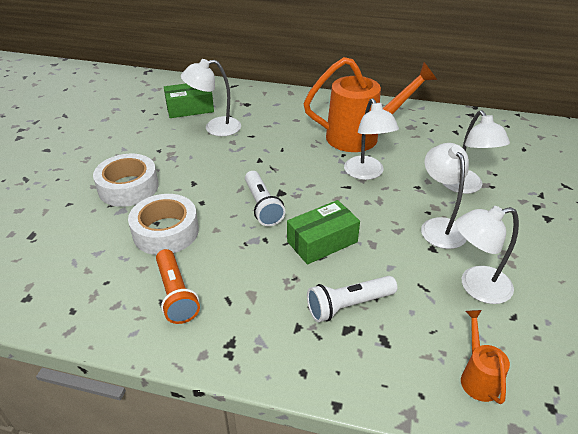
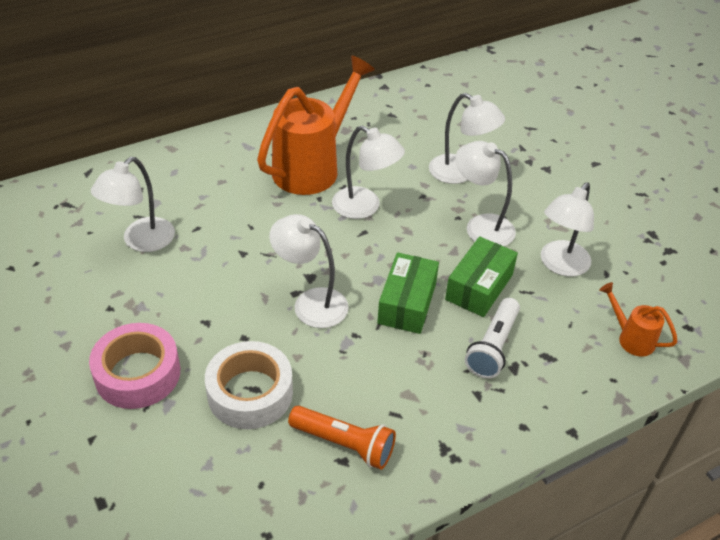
camera: 45 degrees left, 5 degrees up
(128, 187) = (138, 374): white tape -> pink tape
(190, 108) = (73, 232): green box -> green box (479, 287)
(262, 206) = (311, 303): white flashlight -> white lamp

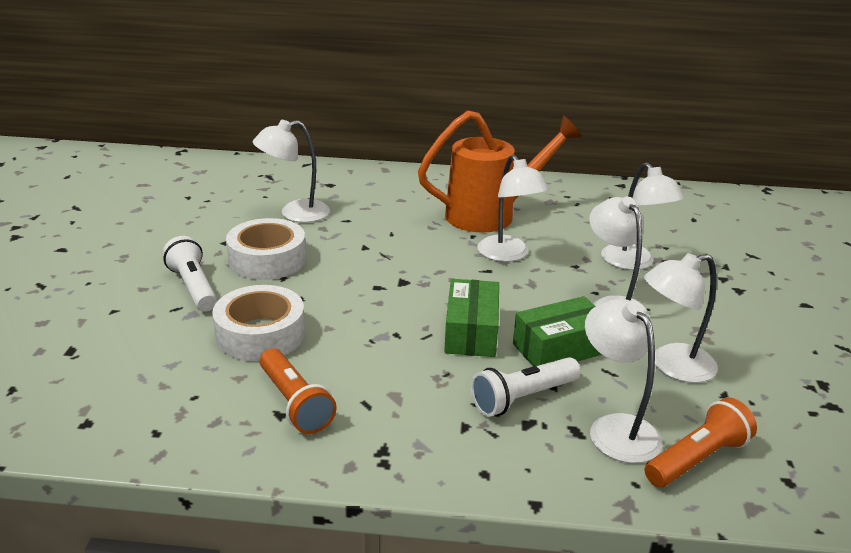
camera: 35 degrees right, 15 degrees down
(138, 374) = (193, 287): pink tape -> white flashlight
(172, 309) = (267, 259): none -> white tape
(311, 303) = (383, 298): white lamp -> white lamp (615, 428)
(407, 303) = (471, 332): green box -> green box turned 45 degrees counterclockwise
(631, 338) = (697, 459): orange watering can -> orange flashlight

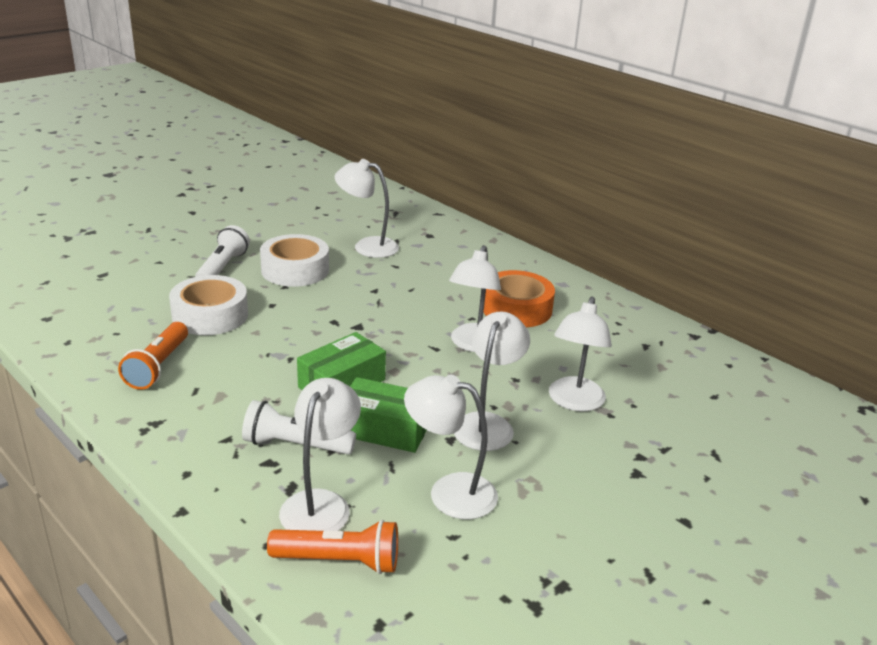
camera: 40 degrees right, 0 degrees up
(490, 215) = (516, 309): orange watering can -> orange tape

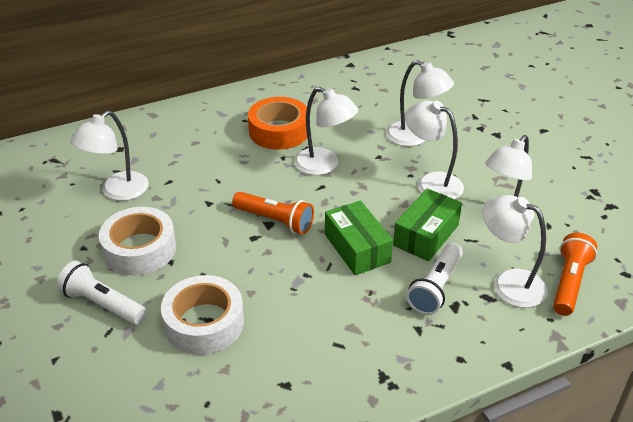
camera: 70 degrees left, 10 degrees up
(158, 366) = (288, 370): orange flashlight -> orange flashlight (275, 221)

